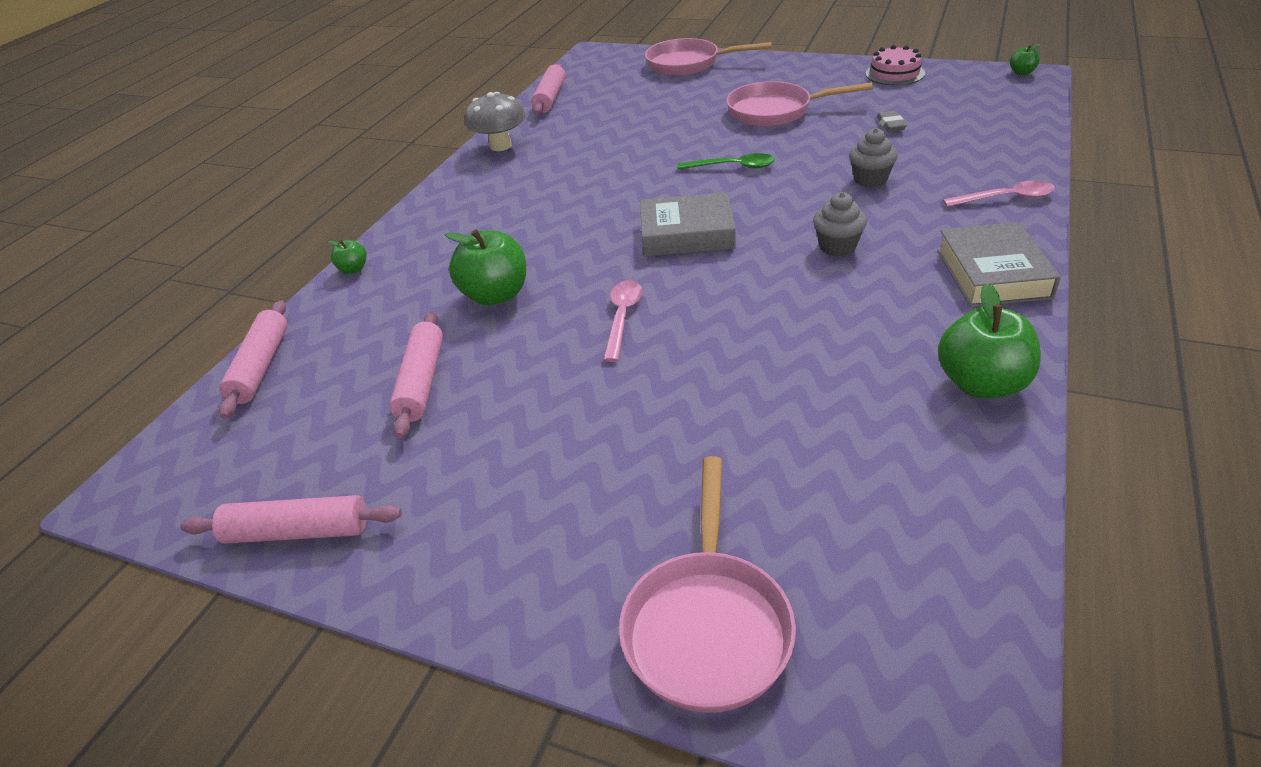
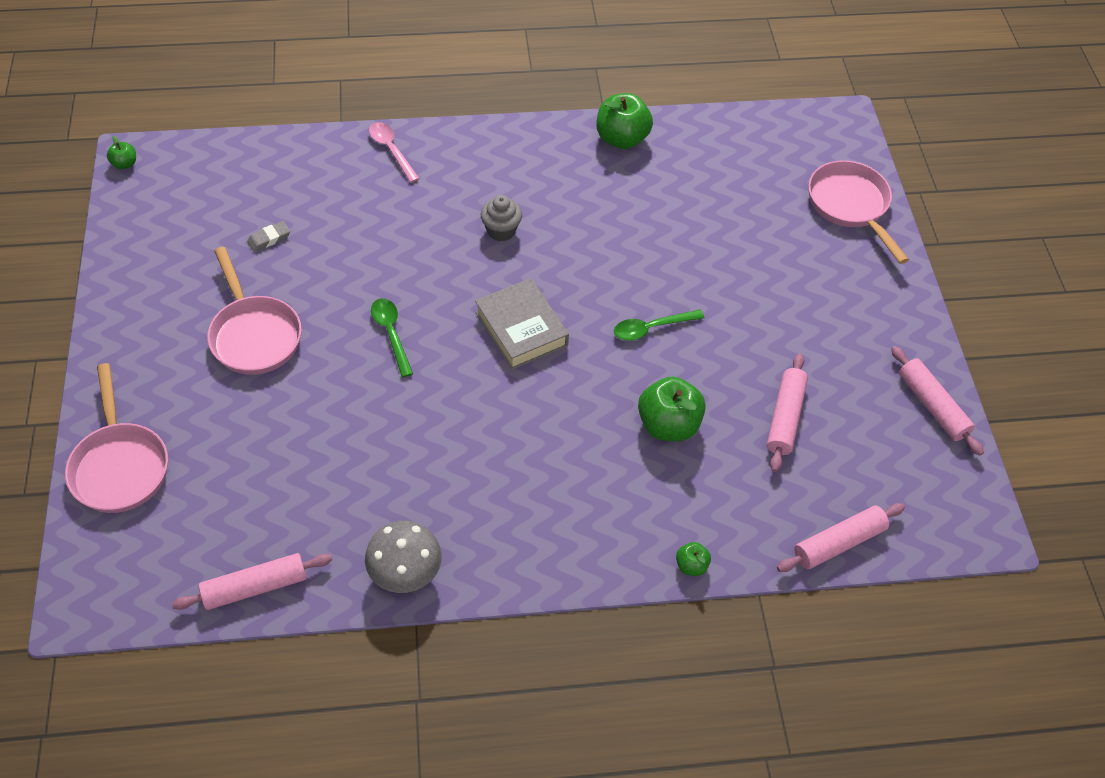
camera: 125 degrees left, 15 degrees up
(421, 382) = (785, 418): pink rolling pin -> pink rolling pin turned 45 degrees counterclockwise
(622, 318) = (651, 328): pink spoon -> green spoon
(707, 625) = (850, 206): pink pan -> pink pan turned 90 degrees counterclockwise
(870, 180) = (386, 232): grey cupcake -> none
(894, 73) = (135, 258): pink cake -> none
(993, 274) = (501, 146): grey book -> none

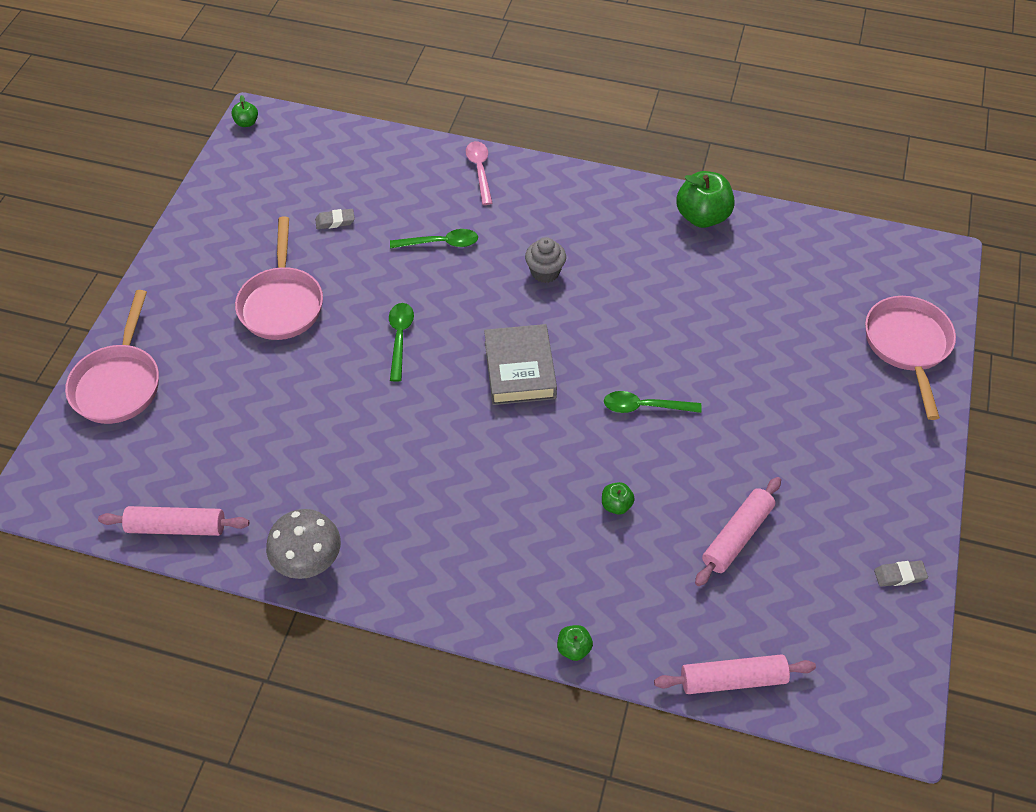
camera: 25 degrees right, 0 degrees up
(386, 231) = (440, 243): none -> green spoon
(668, 425) = (616, 505): green apple -> green apple, size x0.49
(932, 406) = (899, 575): pink rolling pin -> grey eraser

